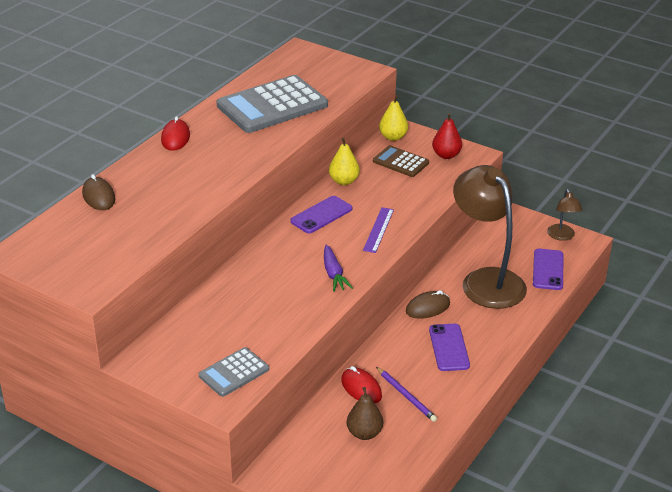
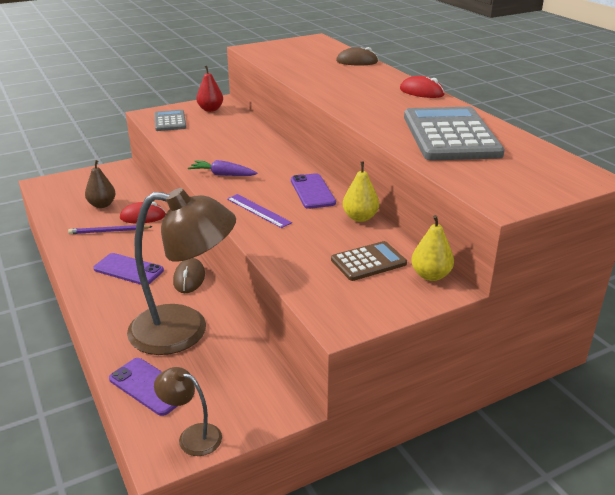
camera: 120 degrees right, 5 degrees down
(446, 155) = (357, 299): red pear -> red pear (210, 109)

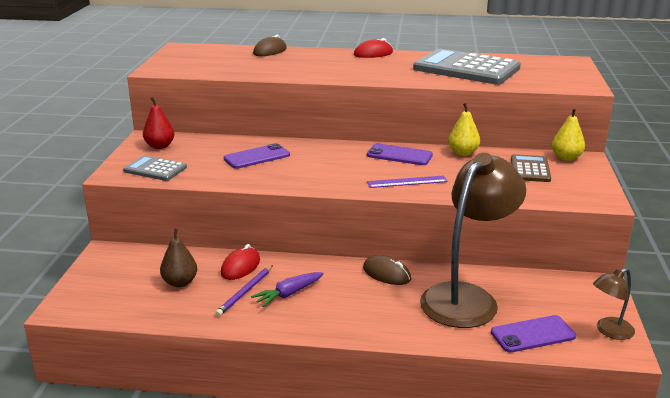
camera: 55 degrees left, 5 degrees down
(128, 270) = (335, 299): purple phone -> purple phone (257, 157)
(222, 175) = (319, 177): purple carrot -> purple carrot (288, 294)

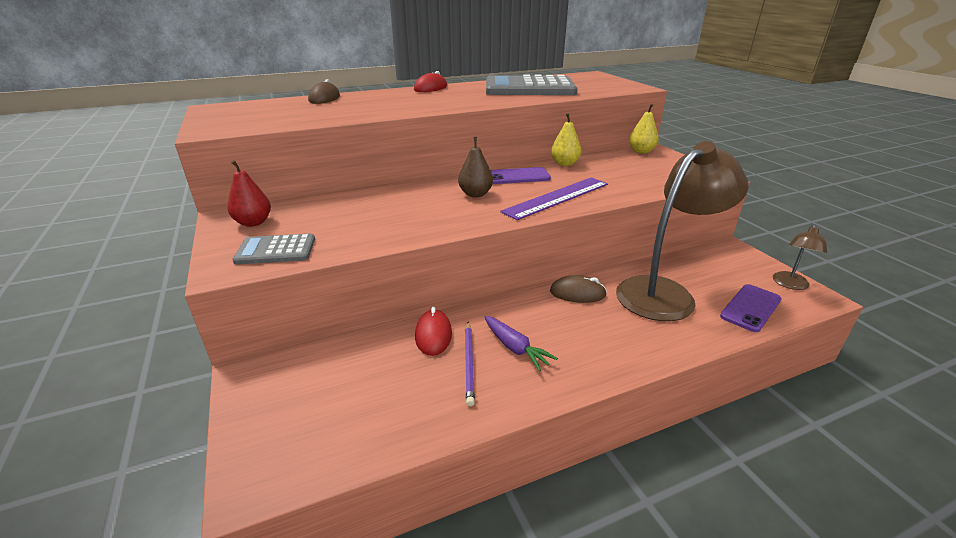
camera: 30 degrees left, 5 degrees up
(180, 282) = (383, 380): brown pear -> brown pear (475, 194)
(257, 157) = (384, 208): purple phone -> none
(288, 294) = (515, 348): purple carrot -> purple carrot turned 60 degrees counterclockwise
(407, 182) = (557, 197): purple ruler -> purple ruler, size x1.63
(467, 297) = (665, 292): brown lamp -> brown lamp turned 45 degrees clockwise
(530, 169) = (631, 165): brown calculator -> none

